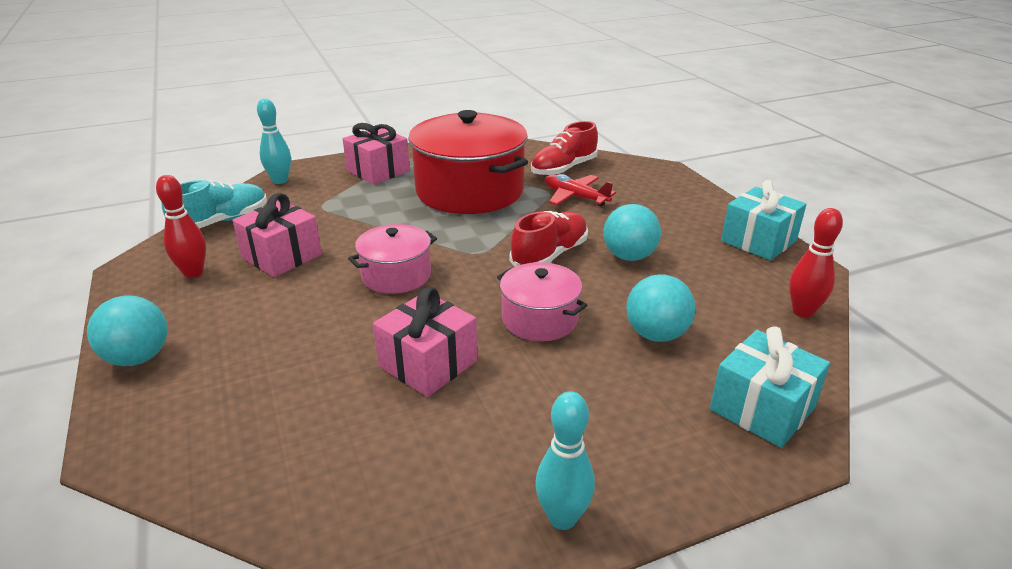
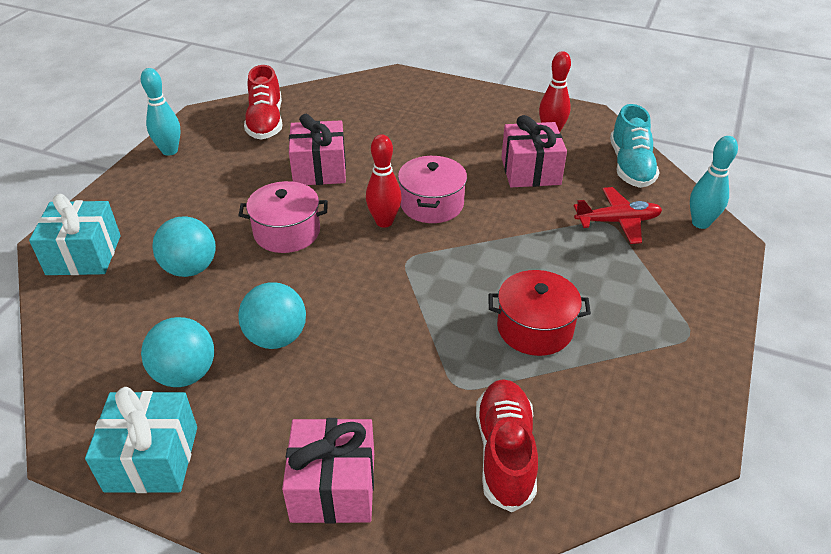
camera: 135 degrees right, 10 degrees up
(138, 358) = (467, 95): turquoise ball -> turquoise ball (185, 374)
(378, 171) = (664, 293): pink gift -> pink gift (333, 487)
(469, 191) = (535, 328): red pot -> red pot, size x0.52
(550, 255) = (348, 293): red shoe -> red shoe (266, 122)
(575, 197) = (421, 398): red plane -> red plane (617, 221)
(802, 312) = (71, 366): red bowling pin -> red bowling pin (384, 222)

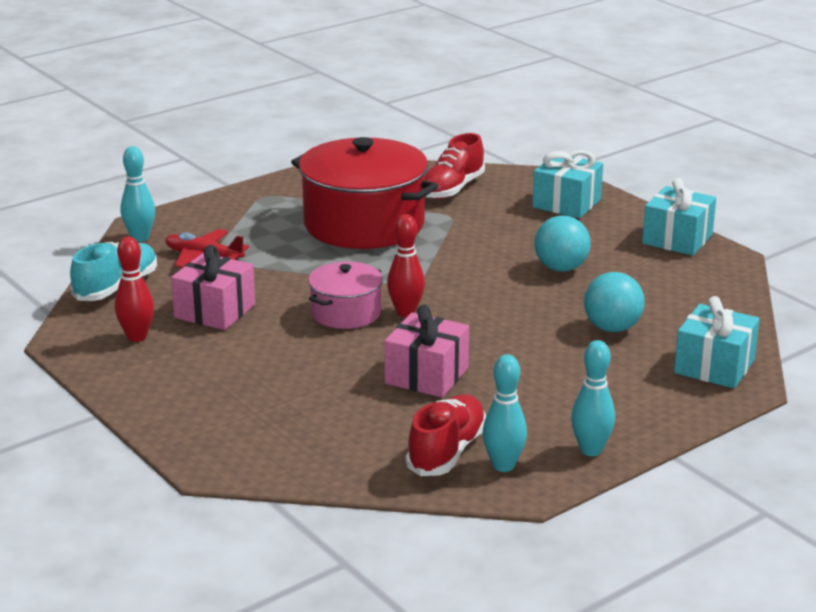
camera: 150 degrees left, 15 degrees down
(185, 374) = (641, 268): turquoise ball -> none
(224, 125) = (503, 465): none -> turquoise bowling pin
(287, 232) = (504, 330): pink pot -> none
(333, 487) = (566, 203): pink gift -> turquoise gift
(535, 328) = (364, 224): red pot -> red pot, size x1.92

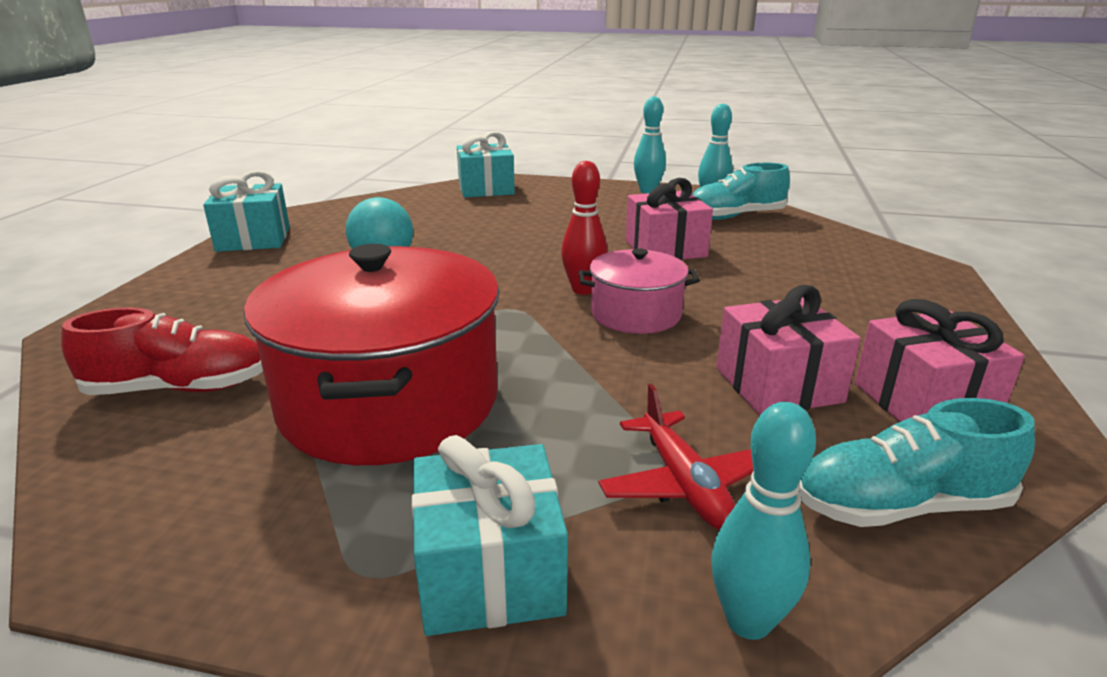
camera: 130 degrees left, 0 degrees up
(137, 337) = (924, 402): red bowling pin -> pink gift
(447, 452) = (734, 217): red shoe -> turquoise shoe
(566, 203) = (186, 303): turquoise gift -> turquoise gift (490, 572)
(612, 328) = (476, 220): turquoise ball -> none

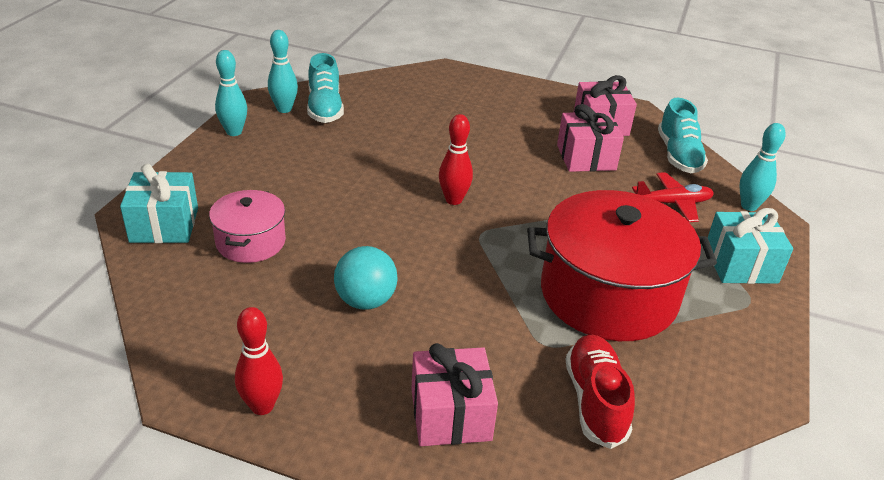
camera: 85 degrees left, 10 degrees up
(253, 239) = (262, 406): turquoise gift -> red bowling pin
(635, 314) = (496, 185): pink pot -> pink pot (251, 242)
(665, 249) = (384, 152): pink gift -> pink gift (451, 414)

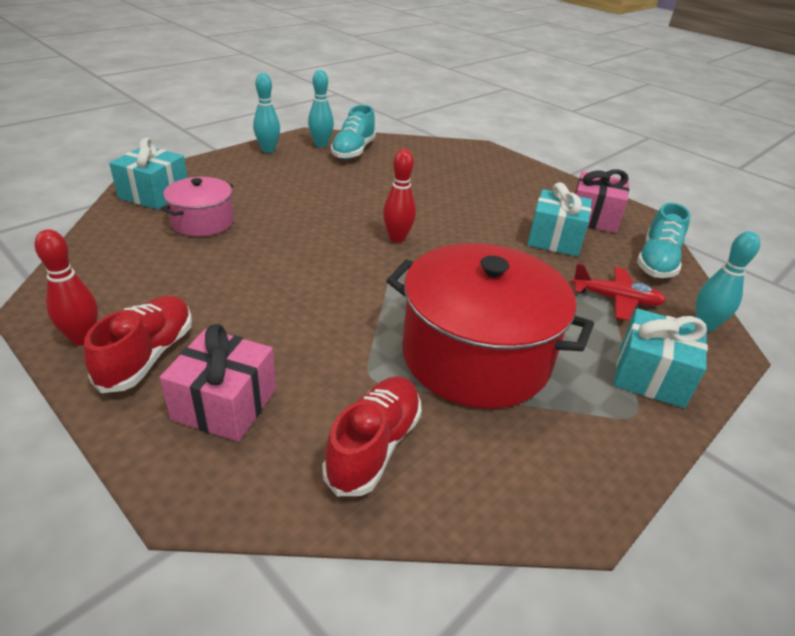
camera: 25 degrees right, 0 degrees up
(341, 399) = (147, 356): none -> red shoe
(365, 301) = (246, 289): turquoise ball -> none
(586, 157) = (555, 239): pink gift -> turquoise gift

